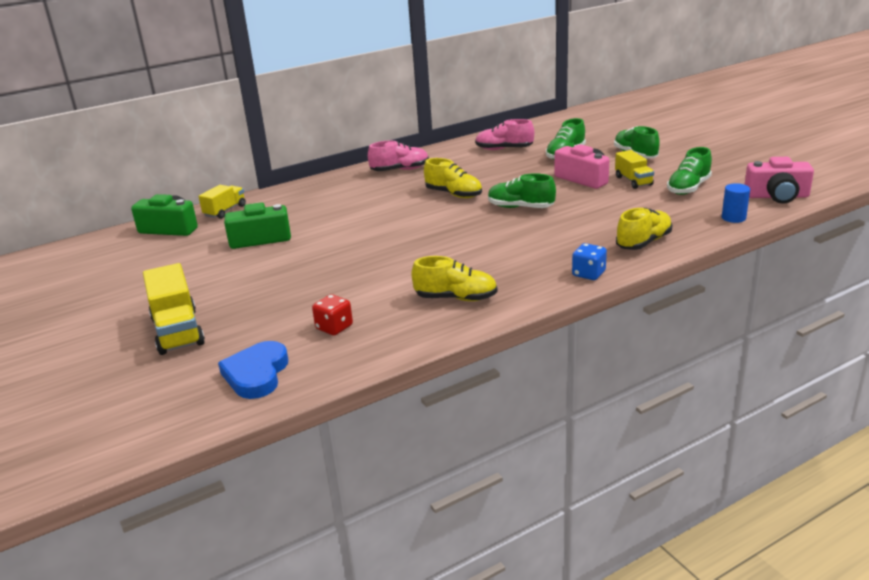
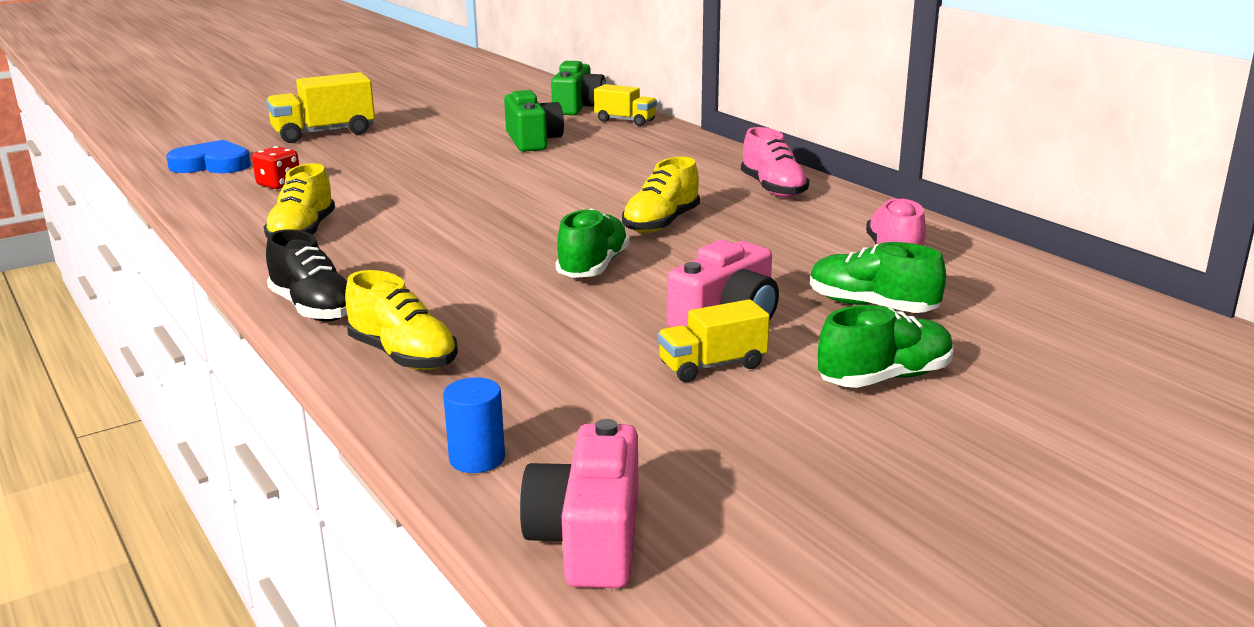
camera: 85 degrees right, 5 degrees down
(588, 274) = (314, 309): blue dice -> black shoe
(688, 188) = (663, 423): green shoe -> none

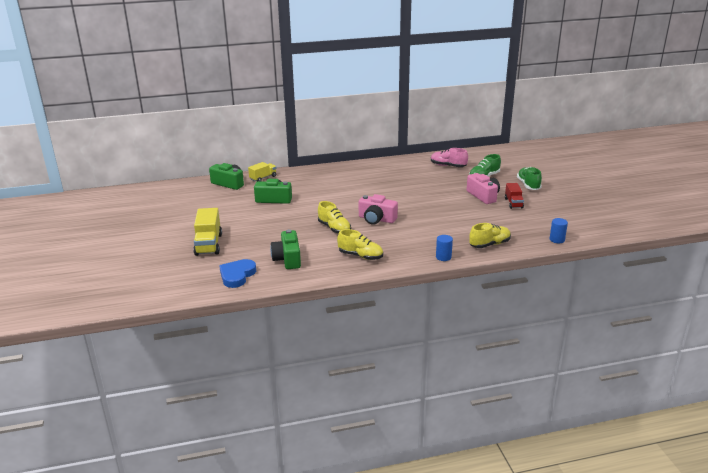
camera: 70 degrees left, 5 degrees up
(279, 184) = (287, 259): red dice -> green camera
(314, 309) = (443, 257): black shoe -> blue cylinder
(589, 538) = (596, 231): pink camera -> pink camera (376, 219)
(593, 267) = (432, 208): green shoe -> none
(661, 224) = (398, 191): yellow shoe -> yellow shoe (334, 228)
(712, 366) = (513, 203): yellow truck -> red truck
(773, 189) = (376, 169): pink shoe -> none

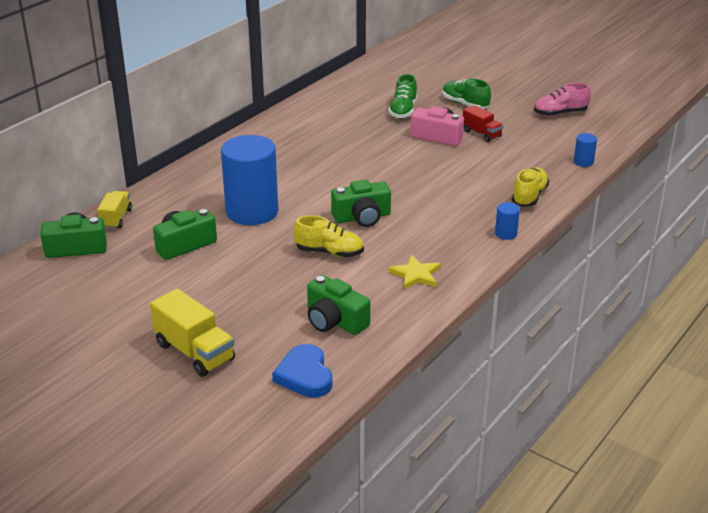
camera: 40 degrees left, 5 degrees up
(326, 197) = (252, 211): none -> blue cylinder
(360, 256) = (416, 275): yellow shoe -> yellow star
(376, 219) = (362, 217): pink camera -> green camera
(448, 166) = (341, 110): pink shoe -> pink shoe (560, 113)

